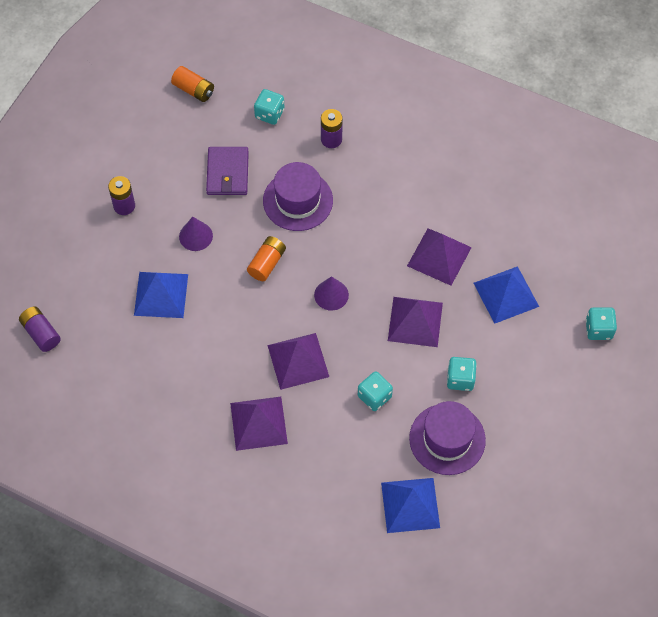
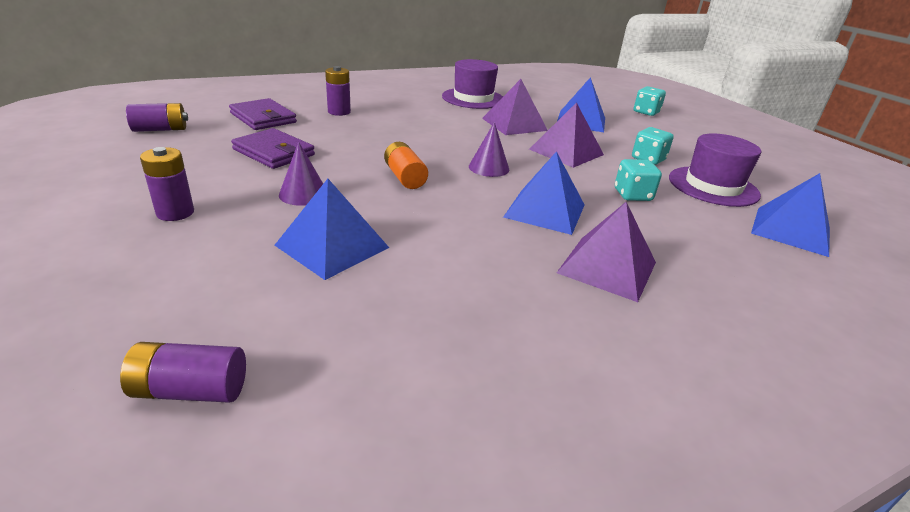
camera: 55 degrees left, 30 degrees down
(193, 90) = (160, 129): orange battery -> purple battery
(269, 114) = (263, 118): turquoise dice -> purple wallet
(298, 200) = (367, 141): purple hat -> purple hat (473, 98)
(298, 360) = (545, 210): purple pyramid -> blue pyramid

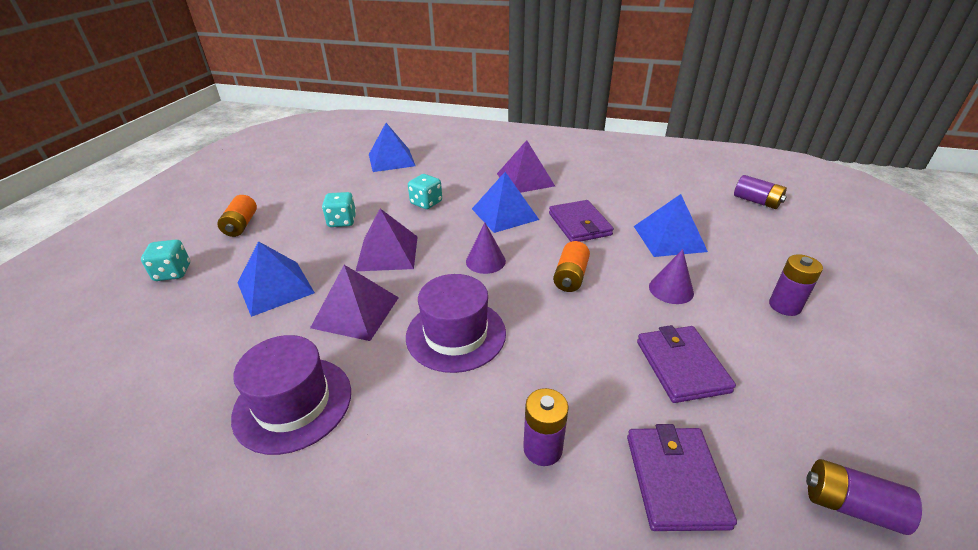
camera: 135 degrees left, 5 degrees up
(454, 227) = (579, 224): none -> purple wallet
(693, 138) = (241, 225): none -> orange battery
(713, 186) = (359, 189): purple hat -> purple hat (456, 334)

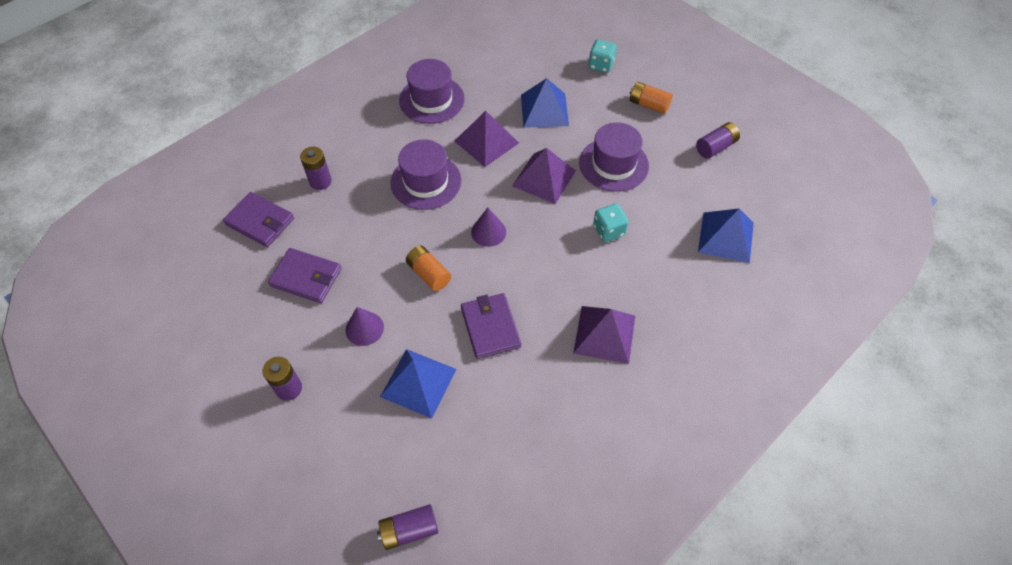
camera: 120 degrees right, 20 degrees up
(342, 221) = (613, 164): turquoise dice -> purple hat
(504, 214) = (548, 280): blue pyramid -> none
(579, 224) = (490, 327): purple wallet -> purple wallet turned 60 degrees clockwise
(850, 506) = (187, 279): purple battery -> purple battery (715, 147)

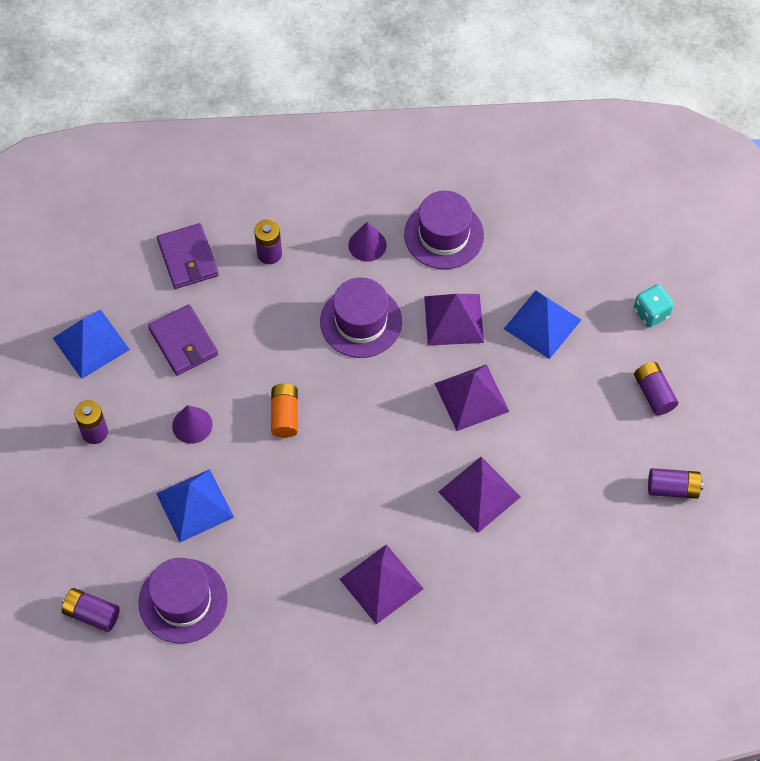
camera: 40 degrees right, 5 degrees up
(488, 232) = (371, 414): purple cone -> purple cone (367, 245)
(490, 327) = (292, 503): purple wallet -> none
(608, 230) = (479, 494): turquoise dice -> purple pyramid
(613, 164) = (551, 432): purple hat -> purple hat (183, 601)
(648, 105) = (653, 393): orange battery -> purple battery
(726, 237) = (582, 583): blue pyramid -> blue pyramid (91, 343)

